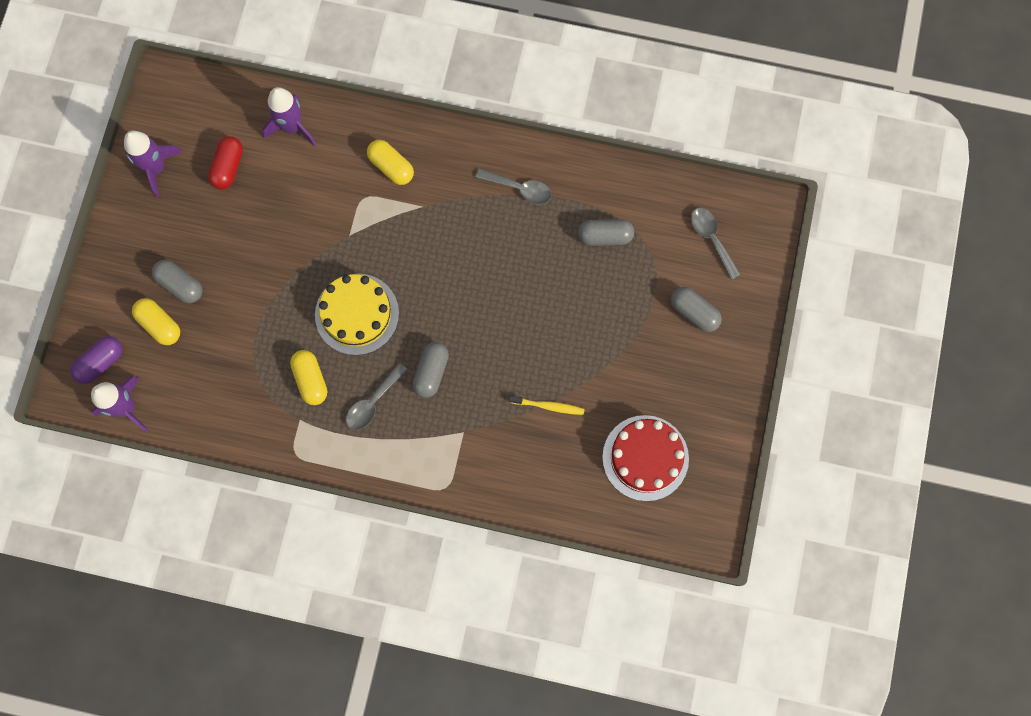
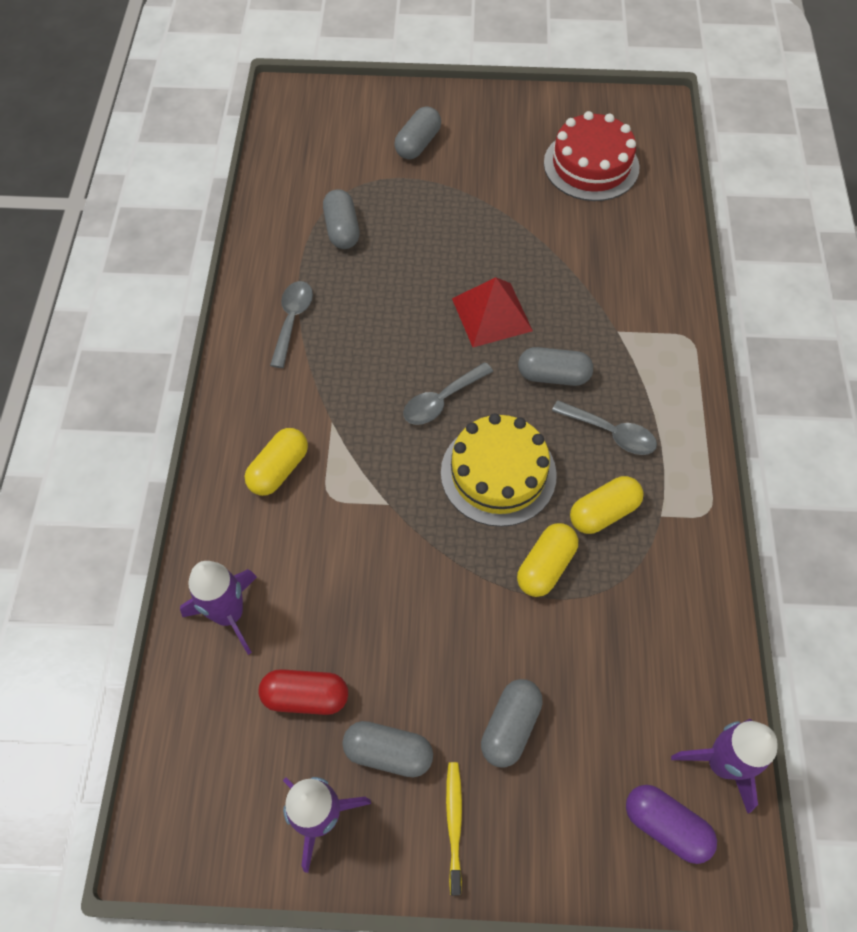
camera: 100 degrees left, 15 degrees down
(160, 325) = (580, 744): yellow capsule -> yellow capsule (545, 566)
(183, 211) = (388, 752): none -> grey capsule
(497, 338) = (491, 314): none -> red pyramid
(548, 406) = (560, 255): yellow toothbrush -> yellow toothbrush (454, 824)
(711, 239) = (329, 138): grey spoon -> grey spoon (441, 400)

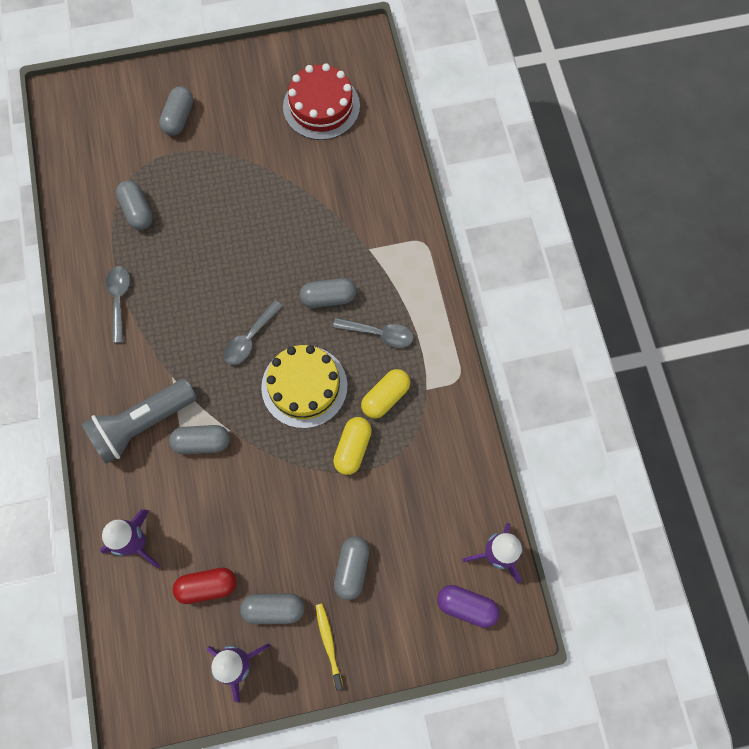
camera: 15 degrees left, 10 degrees up
(279, 469) = (142, 424): yellow capsule -> grey flashlight
(348, 510) = (202, 442): none -> grey capsule
(491, 314) = (271, 258): red pyramid -> none

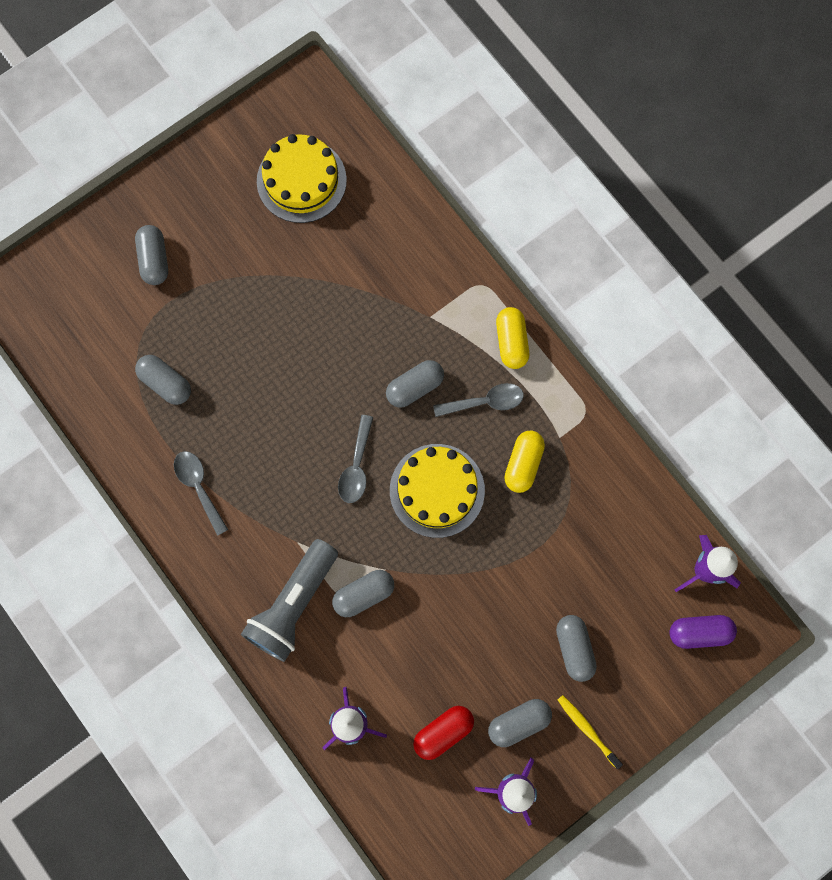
camera: 25 degrees left, 5 degrees up
(321, 106) = (301, 180): red cake -> yellow cake
(352, 448) = (516, 531): yellow capsule -> yellow capsule (511, 342)

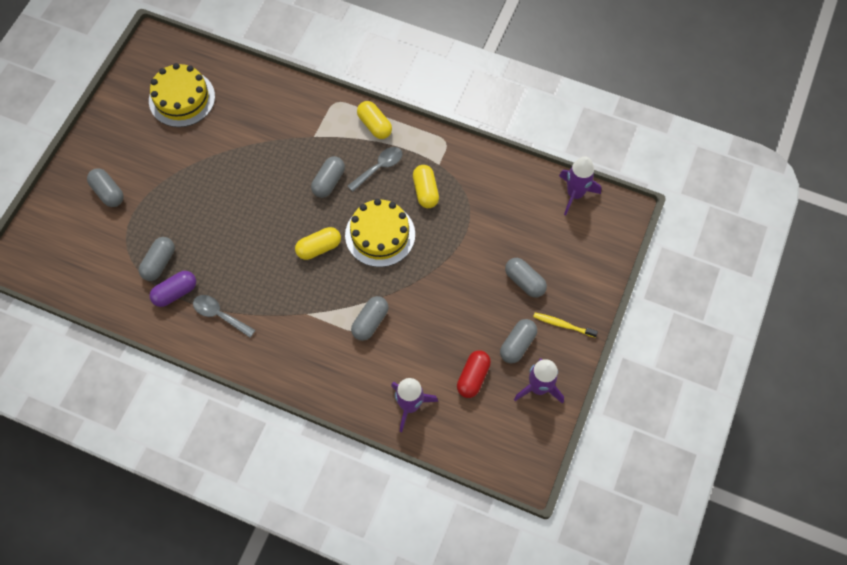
camera: 30 degrees left, 10 degrees down
(165, 383) = (159, 263): grey capsule -> grey capsule turned 75 degrees counterclockwise
(293, 604) = (327, 353): grey flashlight -> none
(356, 466) = (319, 248): grey spoon -> yellow capsule
(699, 632) = (594, 231): purple capsule -> purple capsule (175, 292)

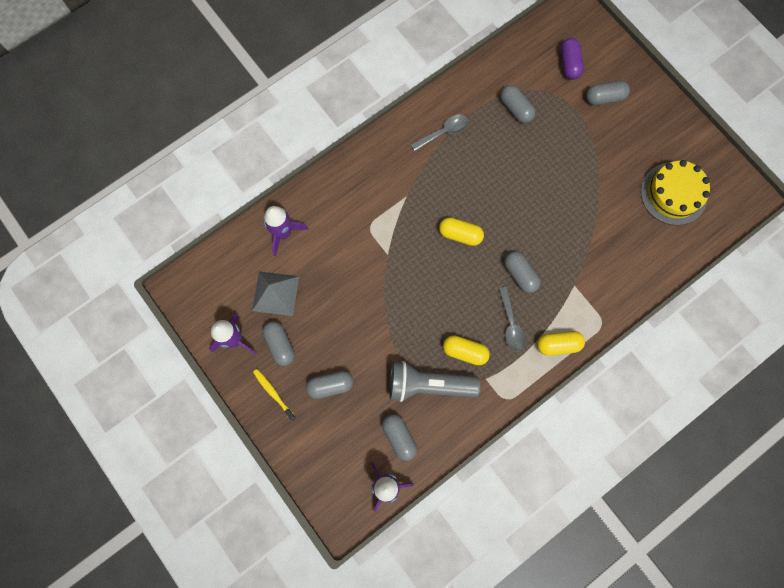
camera: 120 degrees right, 10 degrees up
(175, 292) = (482, 109): purple capsule -> purple capsule (569, 64)
(319, 248) = (460, 234): yellow capsule -> yellow capsule turned 75 degrees counterclockwise
(370, 322) = (370, 240): grey capsule -> grey capsule (399, 437)
(380, 234) = (444, 290): yellow cake -> none
(472, 205) = (428, 384): none -> grey flashlight
(473, 377) = (275, 293): red capsule -> grey pyramid
(563, 325) = (273, 393): yellow toothbrush -> yellow toothbrush turned 90 degrees counterclockwise

